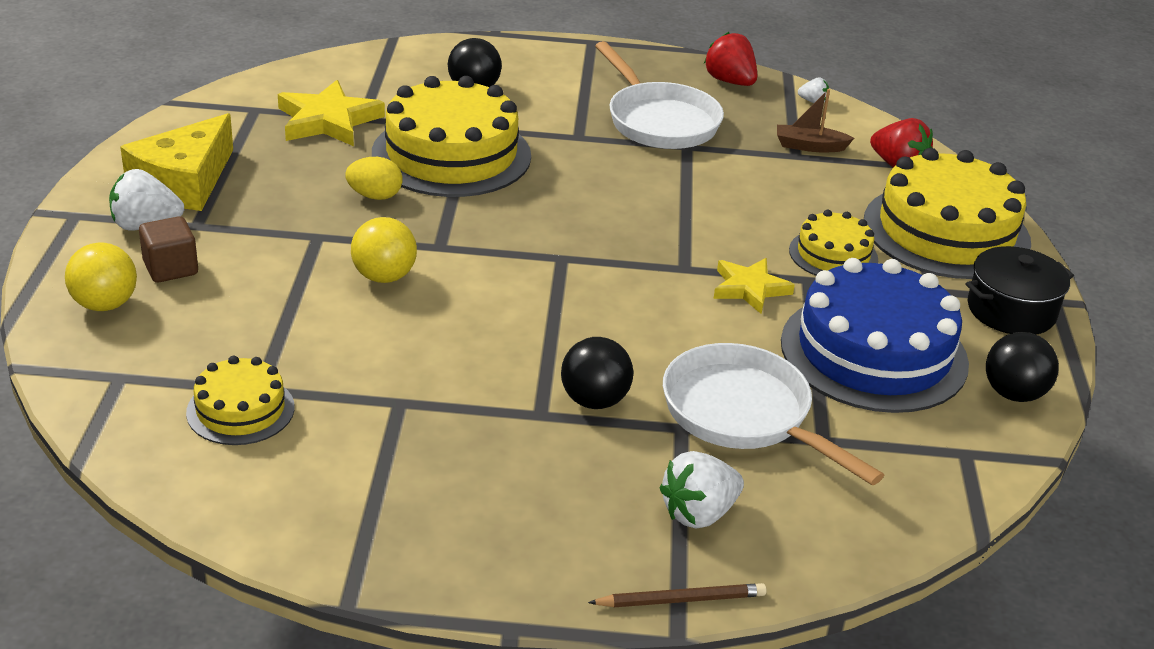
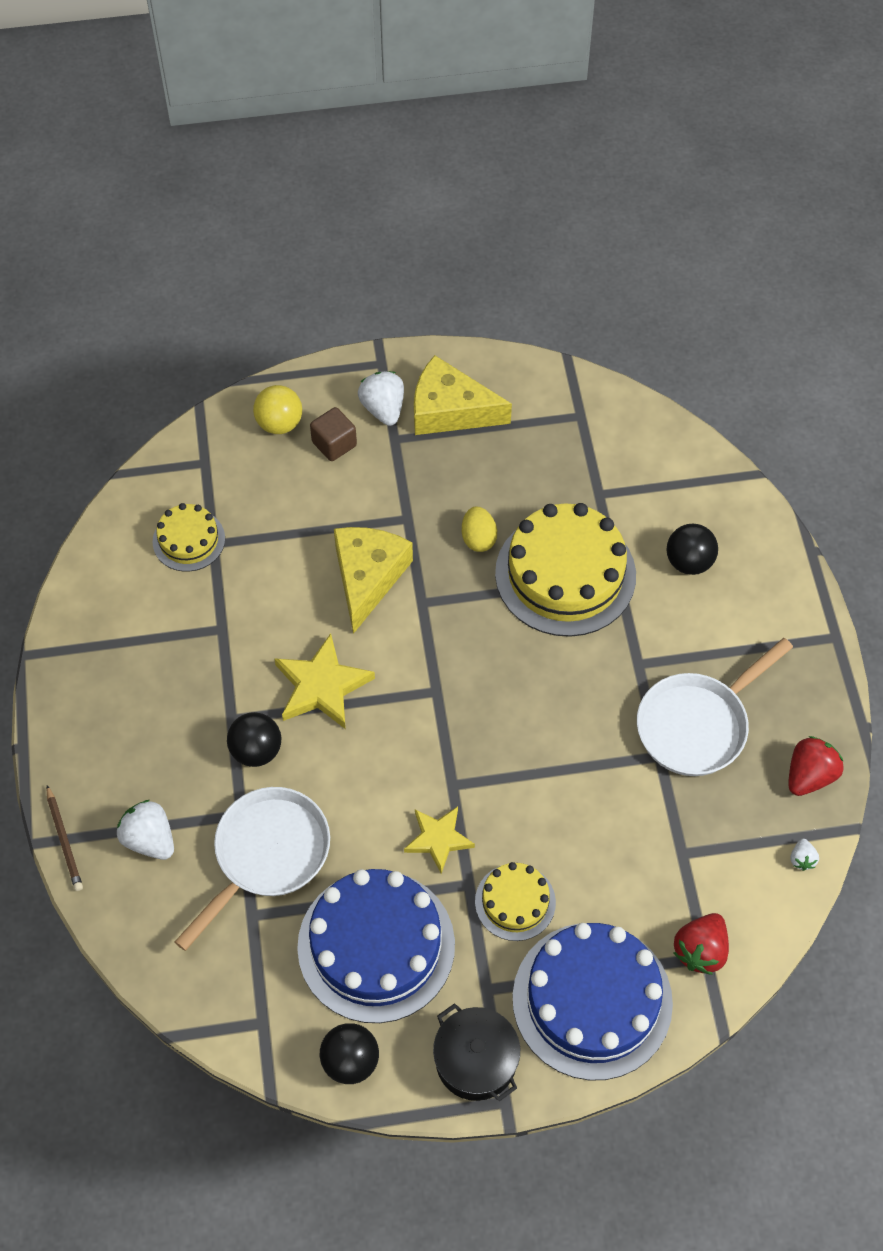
camera: 80 degrees right, 25 degrees up
(328, 121) = (584, 471): yellow star -> yellow star (322, 686)
(384, 277) = (368, 577): yellow ball -> yellow cheese
(809, 146) = (705, 864): brown boat -> none
(946, 231) = (592, 1000): yellow cake -> blue cake

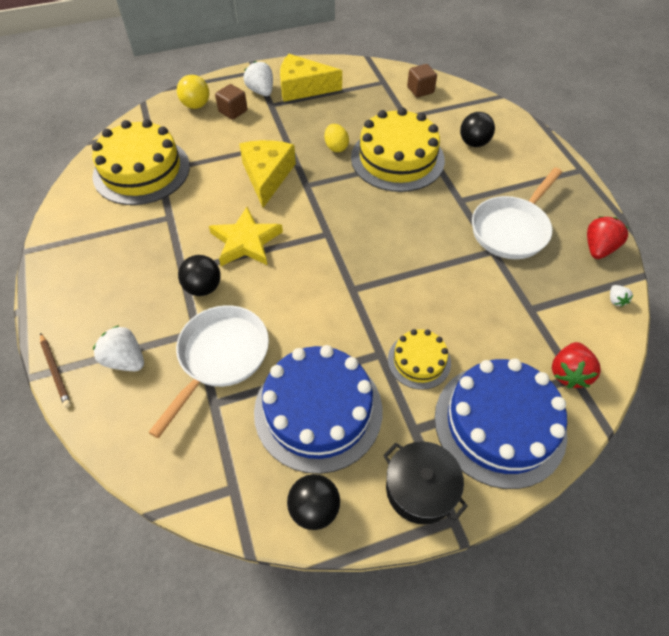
camera: 10 degrees left, 5 degrees down
(189, 540) = (141, 171): yellow cake -> yellow cake, size x1.92
(438, 839) = (350, 326): yellow star -> none
(635, 442) = (420, 90): none -> brown cube

